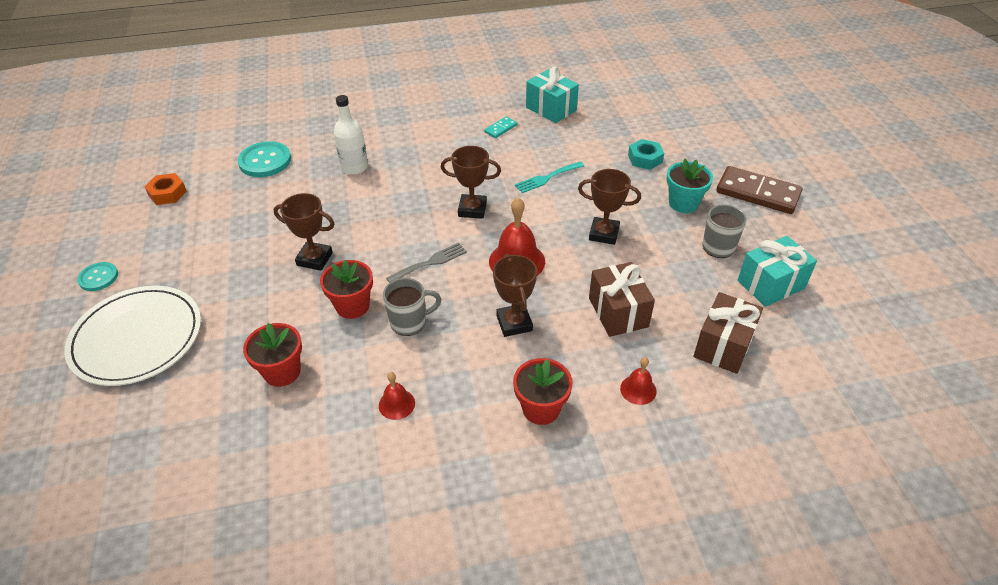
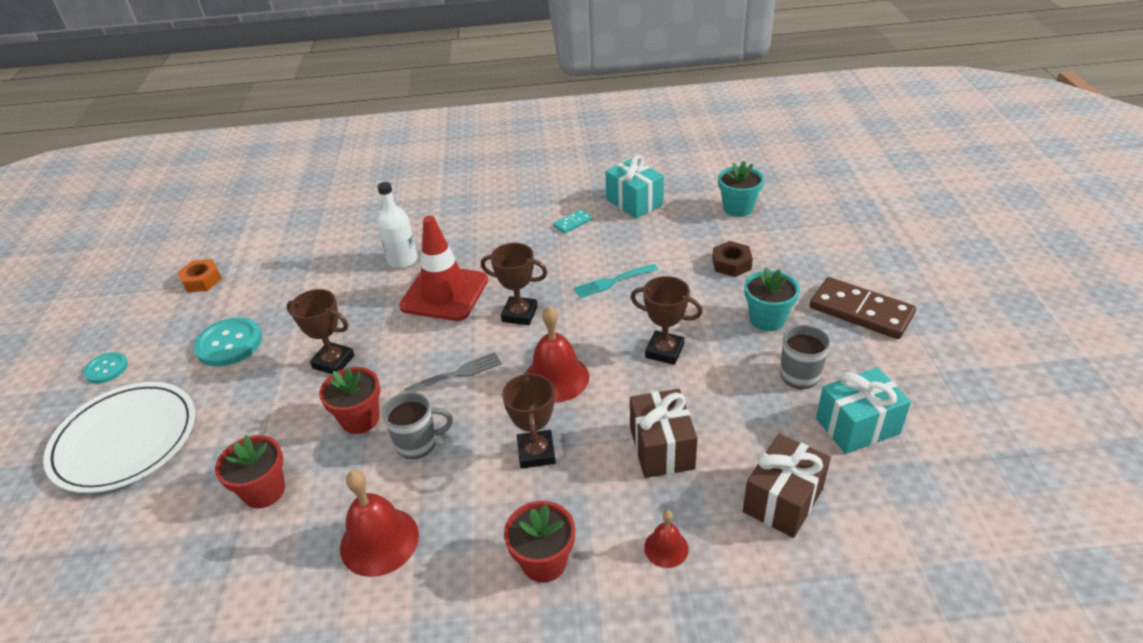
camera: 10 degrees right, 5 degrees down
(265, 161) = (310, 249): turquoise button -> turquoise button (229, 344)
(396, 404) = (379, 541): red bell -> red bell, size x1.84
(400, 195) = (444, 293): none -> red traffic cone
(641, 111) = (738, 208): none -> turquoise flower pot
(645, 159) = (731, 264): turquoise nut -> brown nut

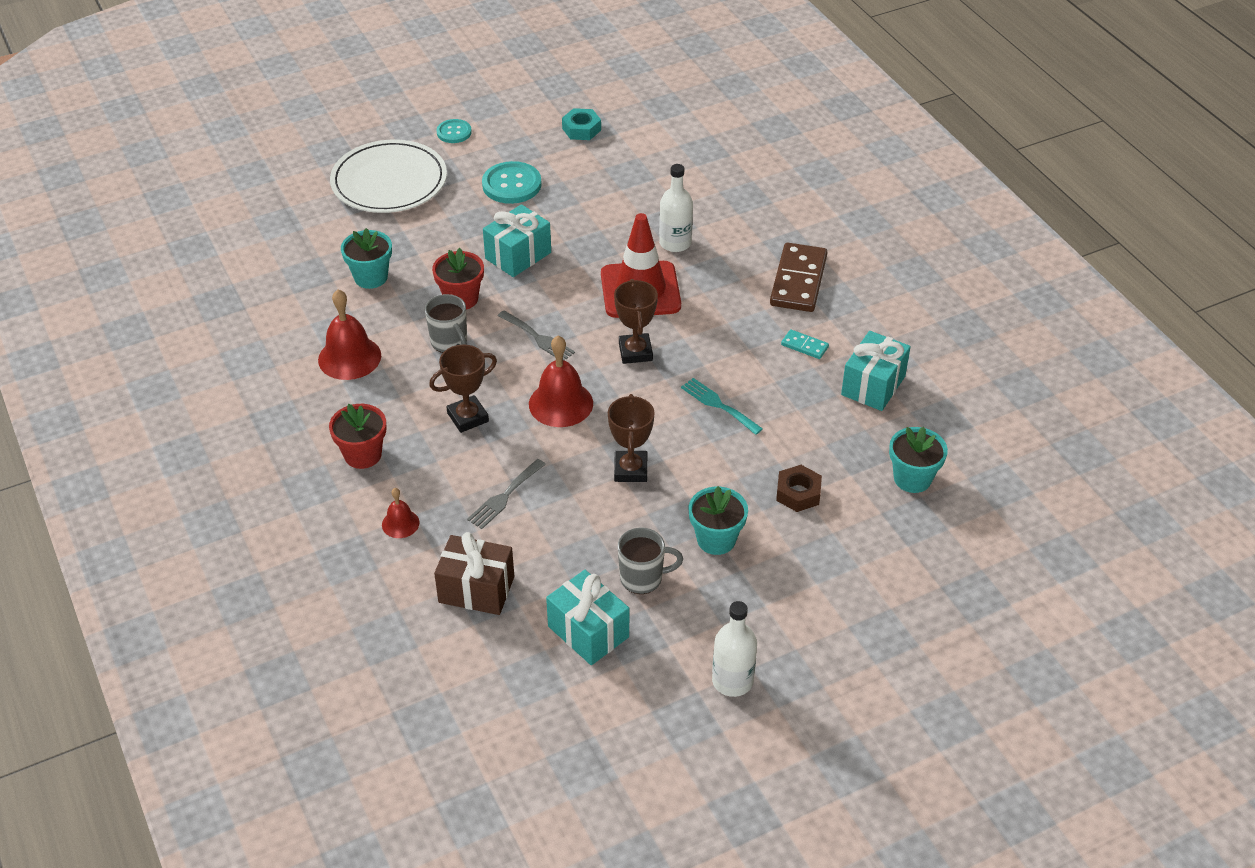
camera: 65 degrees right, 5 degrees up
(202, 280) = (581, 129): orange nut -> turquoise nut
(264, 491) = (371, 277): red flower pot -> turquoise flower pot
(333, 362) = (518, 255): brown trophy -> turquoise gift
(661, 448) = (504, 496): brown gift -> grey fork
(860, 311) = (767, 616): brown domino -> brown domino (798, 281)
(929, 347) = (732, 681): none -> white bottle

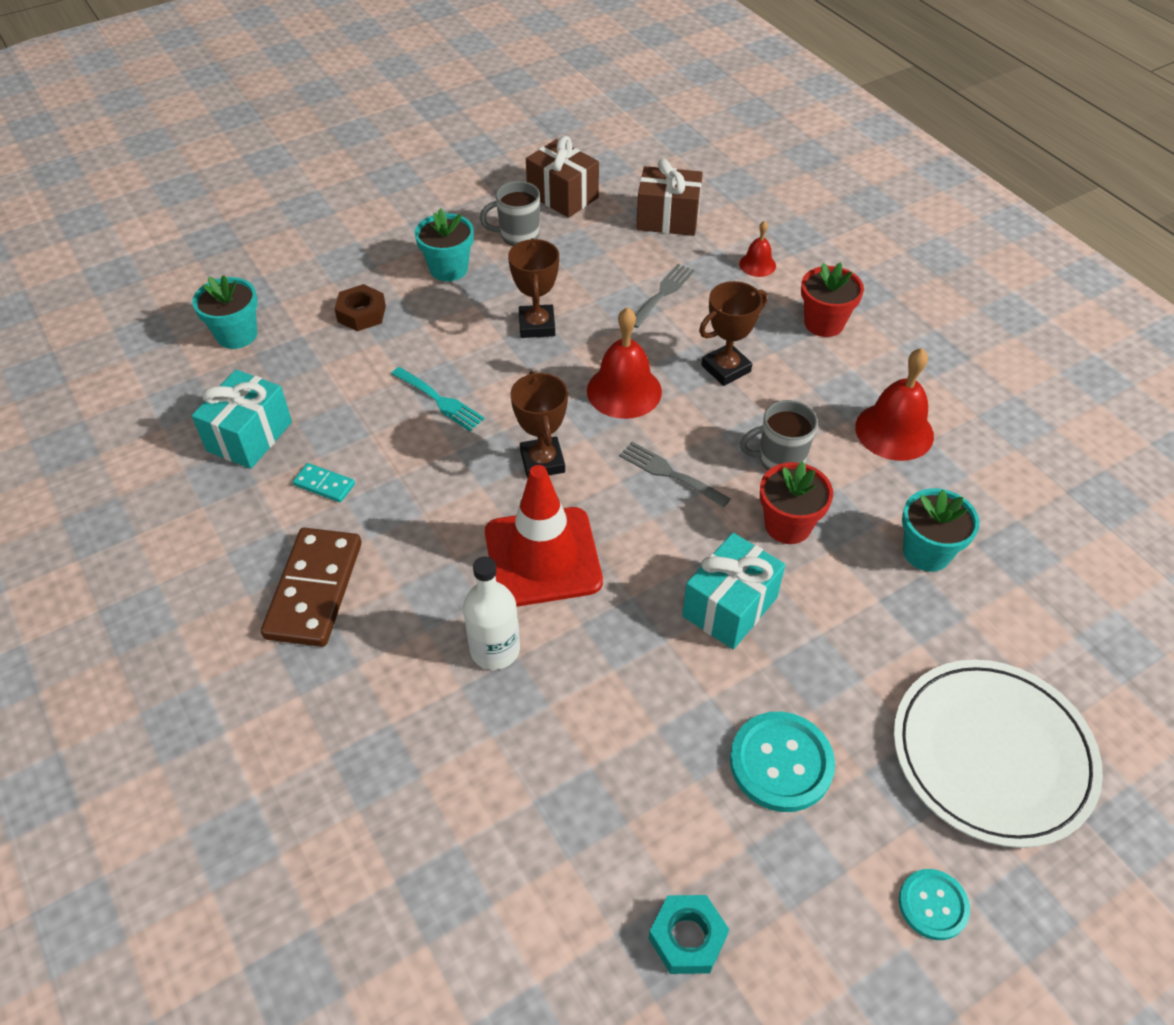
camera: 175 degrees right, 5 degrees up
(449, 342) = (779, 459): grey mug -> grey mug turned 60 degrees counterclockwise
(588, 631) = (563, 196): turquoise gift -> brown gift
(732, 681) = (439, 172): white bottle -> none

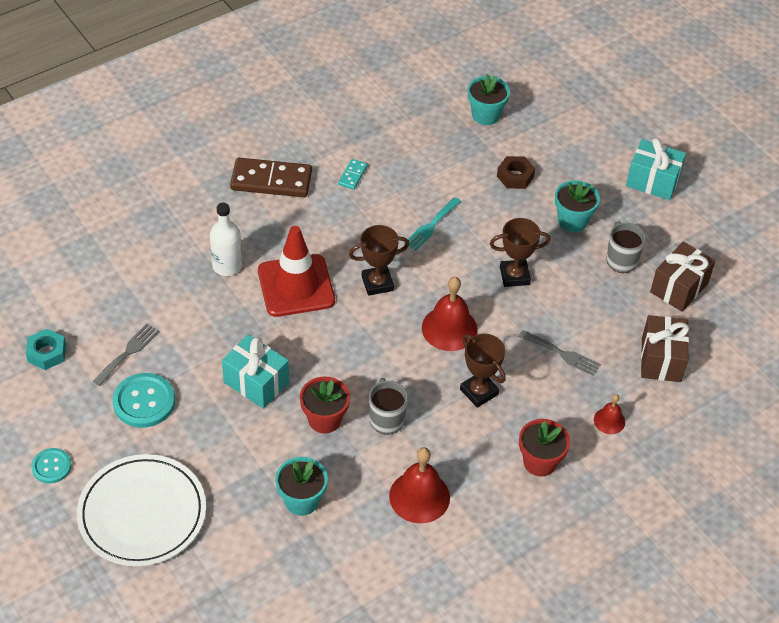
camera: 85 degrees right, 0 degrees up
(249, 436) = (392, 135): turquoise gift -> turquoise gift (652, 181)
(669, 473) = (370, 353): grey fork -> grey fork (128, 352)

